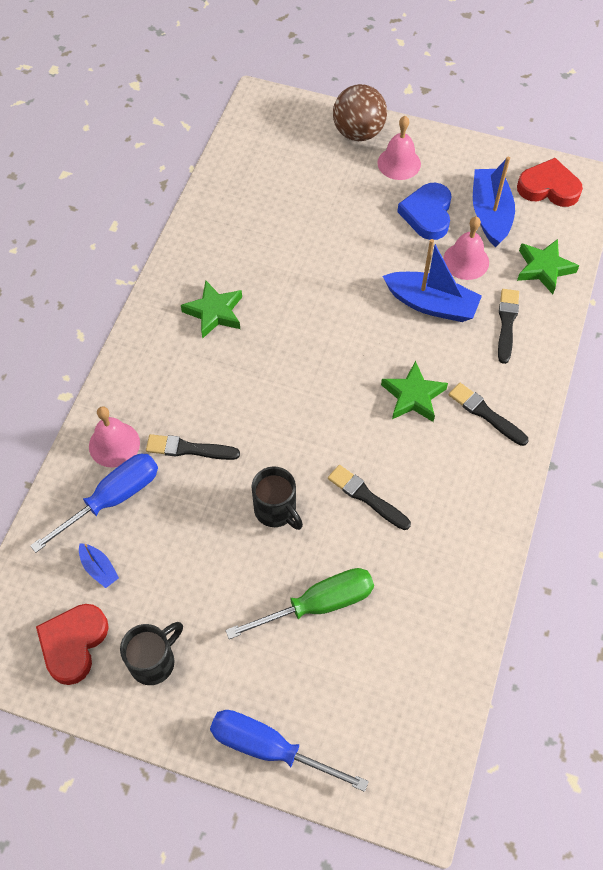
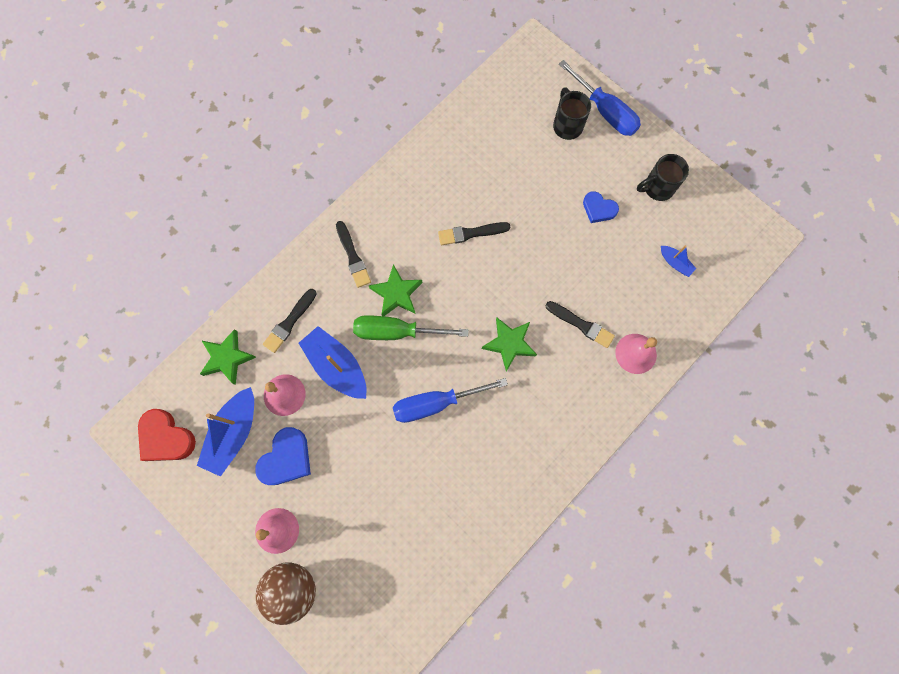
camera: 155 degrees left, 15 degrees up
(73, 643) = (706, 220): red heart -> none
(99, 568) = (675, 263): blue boat -> blue boat turned 150 degrees clockwise
(112, 499) = (651, 310): blue screwdriver -> blue screwdriver (436, 403)
(214, 312) = (514, 439): green star -> green star (509, 344)
(222, 597) = (598, 209): none -> blue heart
(276, 510) = (537, 251): black mug -> black mug (567, 125)
(317, 605) = (538, 178): green screwdriver -> green screwdriver (397, 332)
(366, 497) = (471, 233): black brush -> black brush turned 105 degrees clockwise

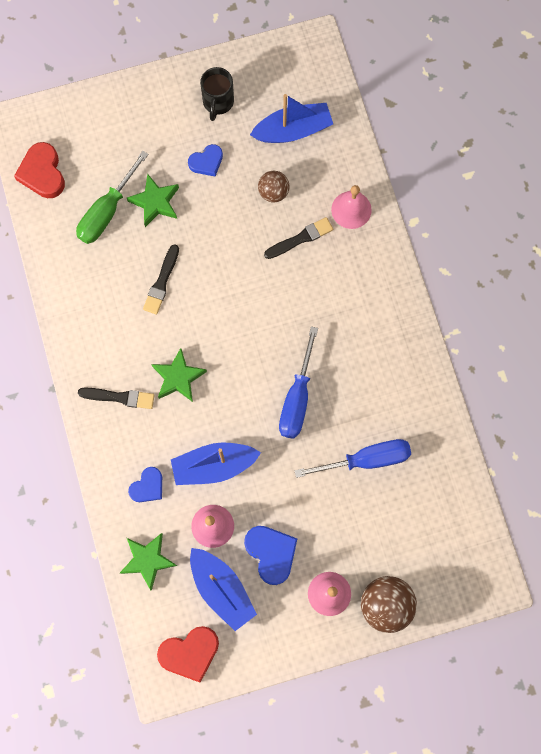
camera: 60 degrees left, 0 degrees up
(289, 322) = (147, 486): black brush -> blue heart
(397, 332) = (214, 396): green screwdriver -> green screwdriver (107, 211)
(505, 90) = (42, 173): none -> red heart
(509, 344) = (281, 307): green star -> green star (155, 202)
(567, 125) = (111, 141): black mug -> none
(604, 111) = (118, 101): blue screwdriver -> blue screwdriver (366, 460)
(608, 278) = (273, 192): none -> brown ball
(675, 263) = (293, 130): blue boat -> blue boat, size x2.05

